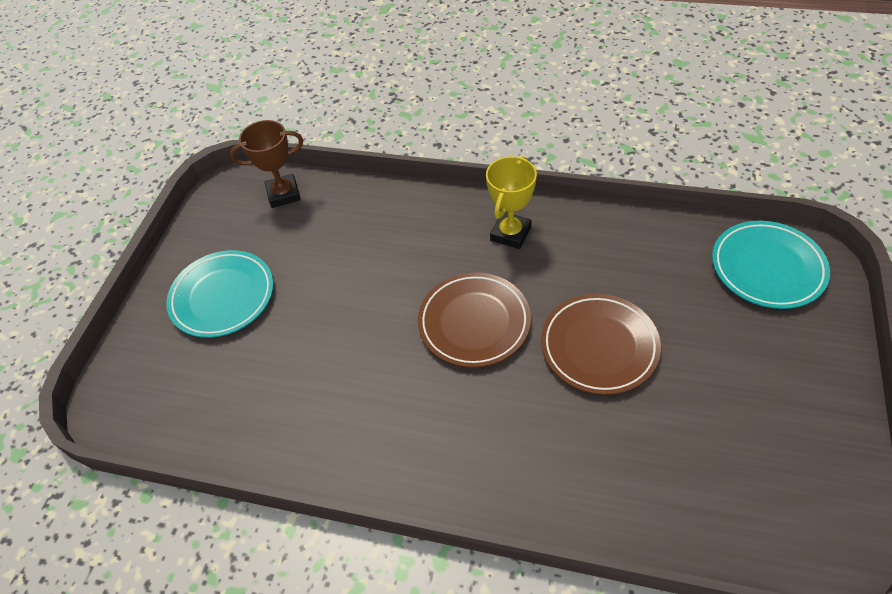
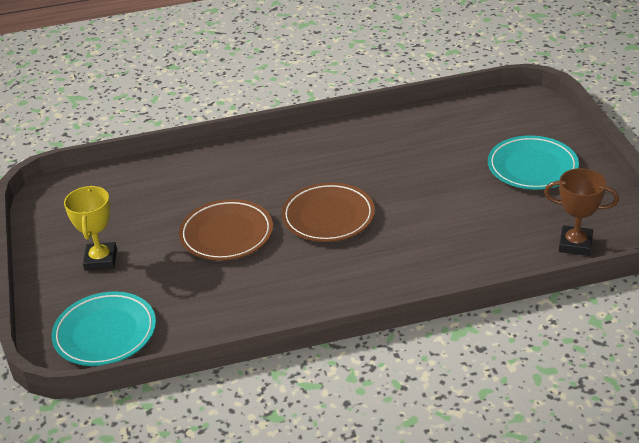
camera: 150 degrees right, 15 degrees down
(283, 194) = (575, 244): brown trophy -> brown trophy turned 60 degrees clockwise
(510, 233) = (342, 284): yellow trophy -> yellow trophy (101, 260)

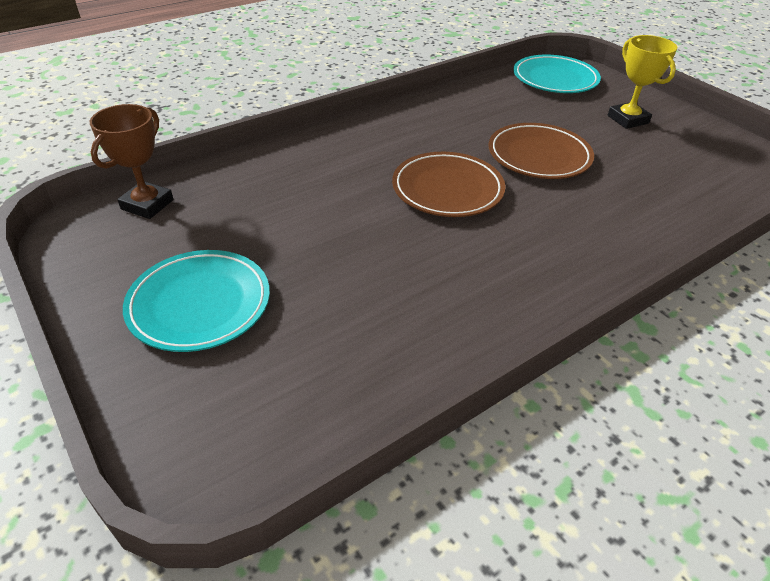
camera: 155 degrees right, 5 degrees up
(575, 244) = (147, 204): brown trophy -> brown trophy turned 60 degrees counterclockwise

